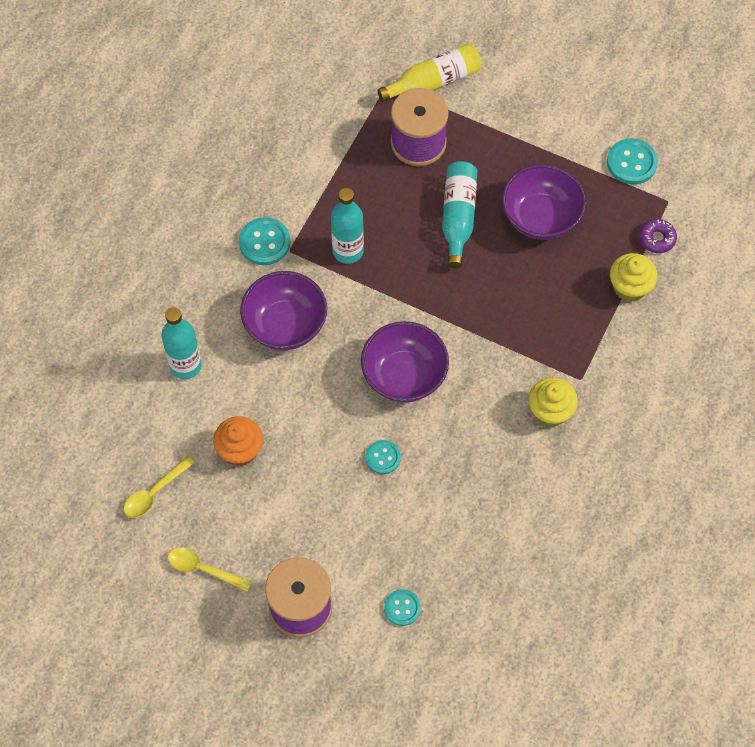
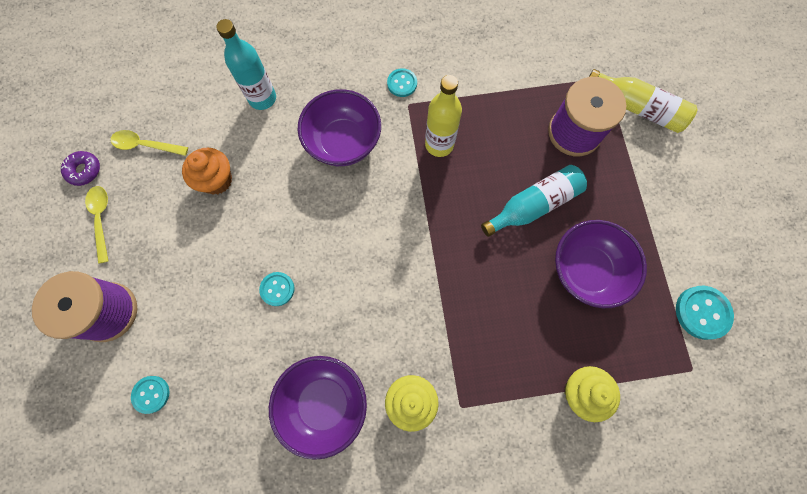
camera: 55 degrees right, 10 degrees up
(264, 242) = (402, 83): turquoise button -> turquoise button, size x0.65
(348, 251) = (439, 144): turquoise bottle -> yellow bottle
(404, 376) = (361, 257): purple bowl -> purple bowl (324, 403)
(657, 239) = (647, 385): purple donut -> purple donut (84, 170)

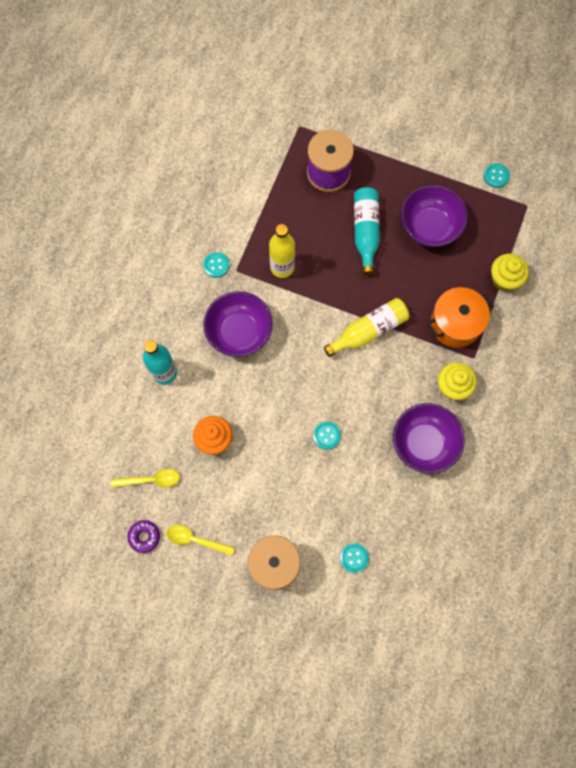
camera: 60 degrees left, 0 degrees up
(145, 145) = (151, 480): yellow spoon -> yellow spoon turned 135 degrees counterclockwise
(488, 362) = (455, 324): none -> orange pot
(637, 108) = (335, 121): yellow bottle -> yellow bottle (368, 331)
(702, 312) = (496, 176): turquoise button -> turquoise button, size x0.65

